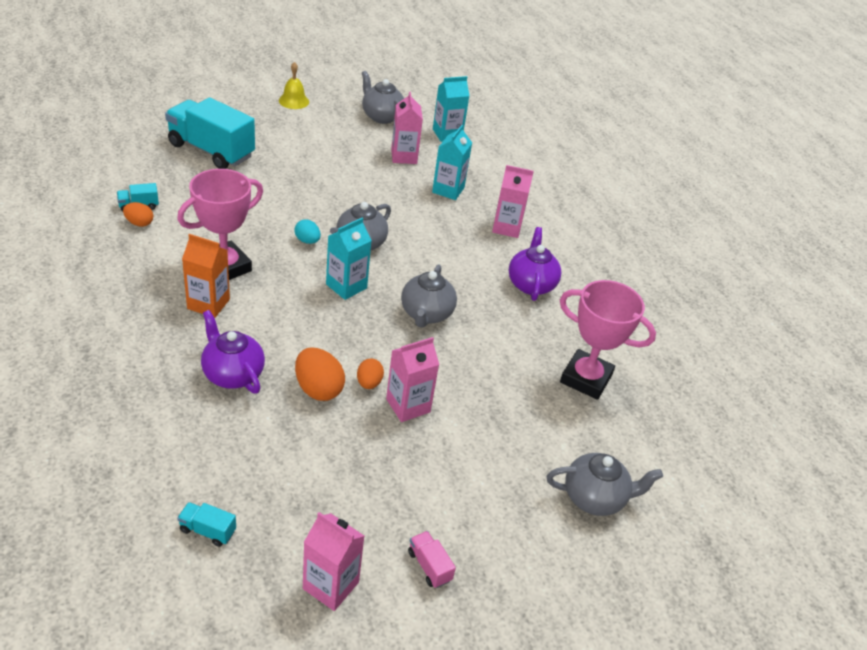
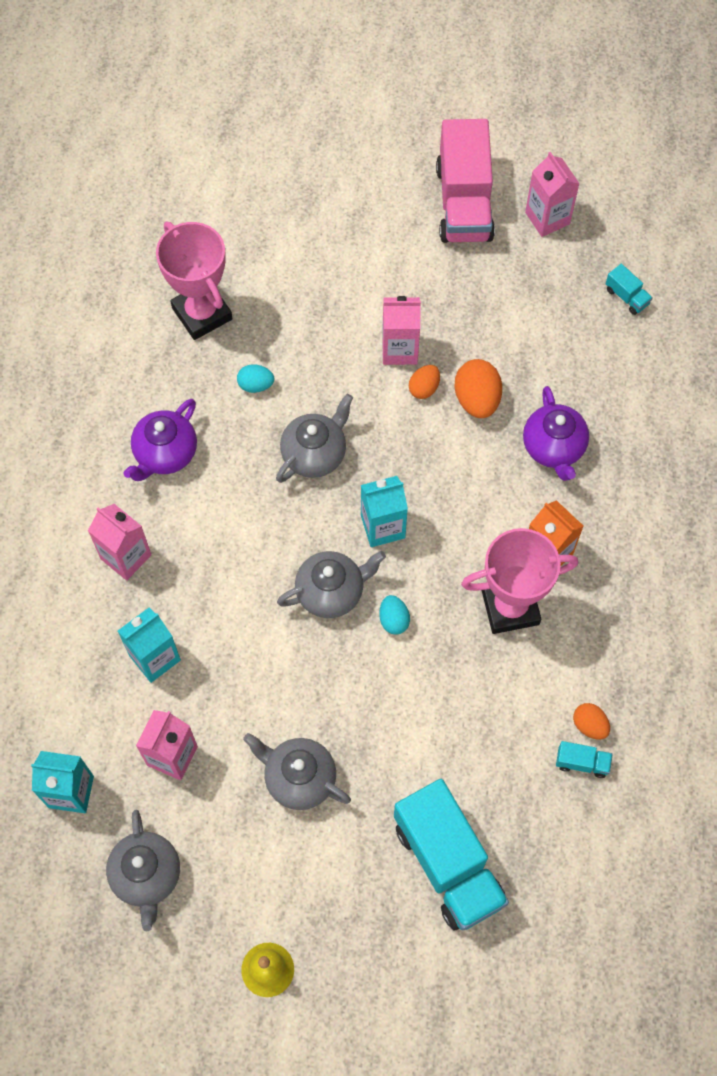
camera: 145 degrees left, 25 degrees up
(429, 566) = (464, 203): pink truck -> pink truck, size x2.48
(504, 343) = (256, 385): none -> turquoise egg
(595, 498) = (289, 202): grey teapot -> grey teapot (299, 778)

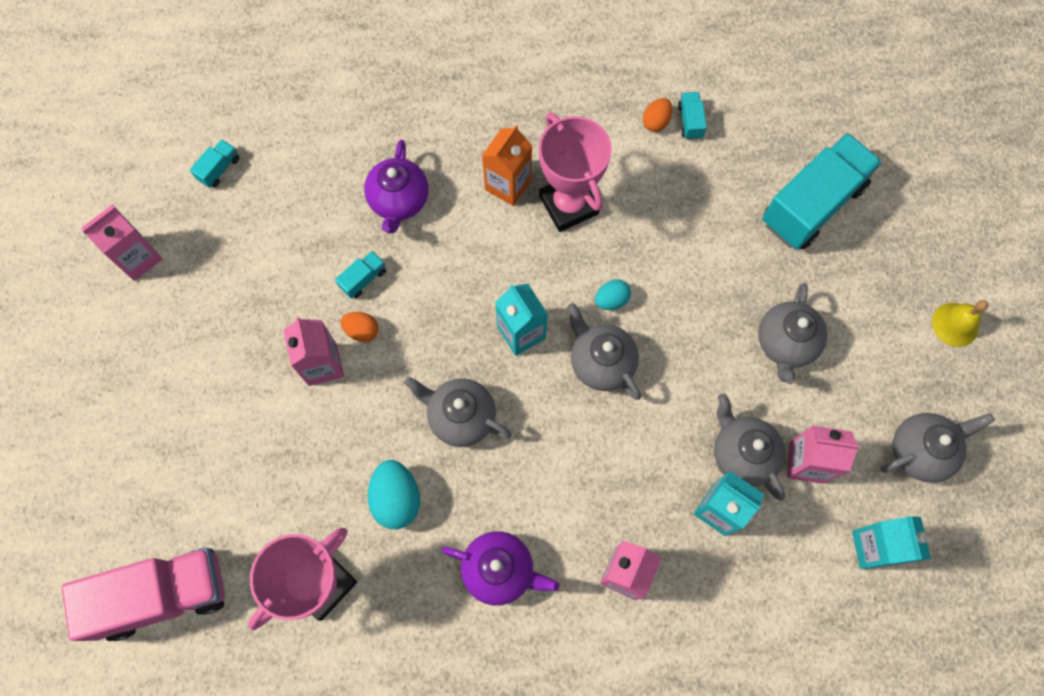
camera: 105 degrees left, 5 degrees up
(199, 696) = (742, 454): none -> grey teapot
(256, 385) = (396, 498): turquoise egg -> turquoise egg, size x1.66
(464, 203) = (131, 343): pink truck -> pink truck (163, 595)
(477, 399) = (363, 279): orange egg -> turquoise truck
(553, 448) = (399, 201): purple teapot -> purple teapot turned 120 degrees clockwise

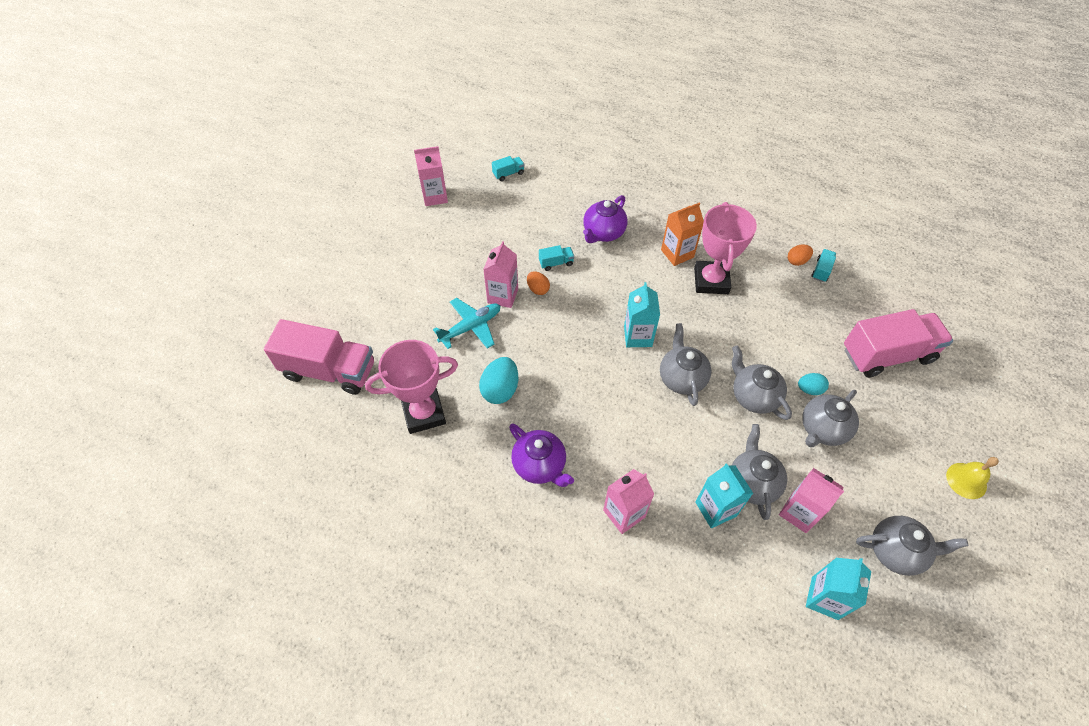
camera: 30 degrees right, 15 degrees down
(308, 432) = (471, 327): none -> turquoise plane
(460, 417) = (569, 364): grey teapot -> grey teapot (753, 396)
(611, 300) = (709, 346): turquoise egg -> turquoise egg (809, 389)
(812, 204) = (887, 355): turquoise truck -> pink truck

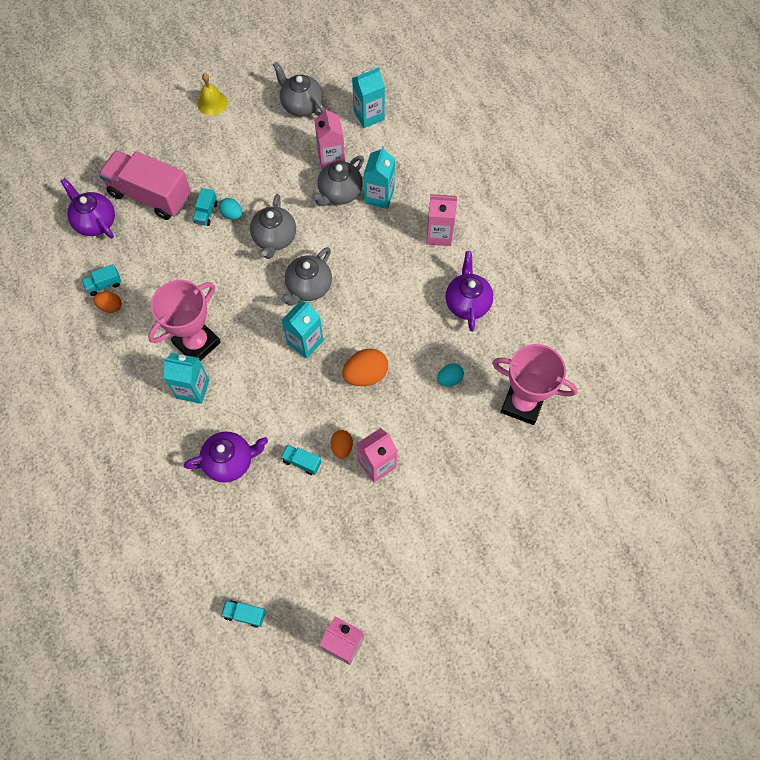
camera: 140 degrees left, 10 degrees up
(329, 370) = (575, 502): pink truck -> none
(471, 327) = (428, 453): turquoise plane -> none
(500, 390) = (449, 379): turquoise egg -> turquoise egg, size x0.60
(569, 346) = (365, 375): none -> orange egg
(677, 253) = (193, 389): orange carton -> turquoise carton
(822, 429) = (257, 187): grey teapot -> none
(829, 375) = (206, 213): none -> turquoise truck
(891, 305) = (95, 222): none -> purple teapot

